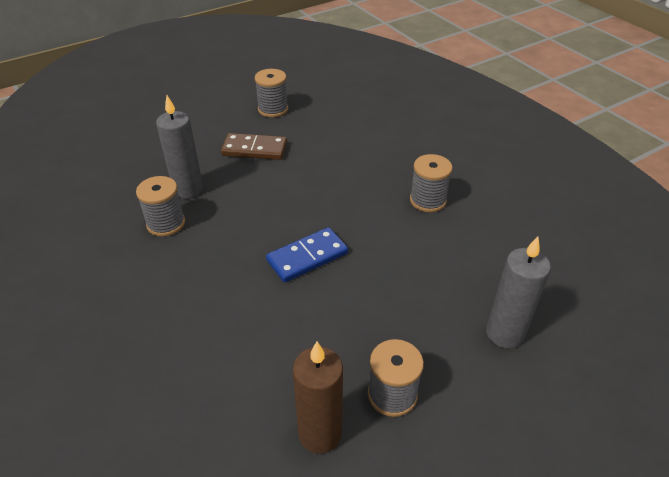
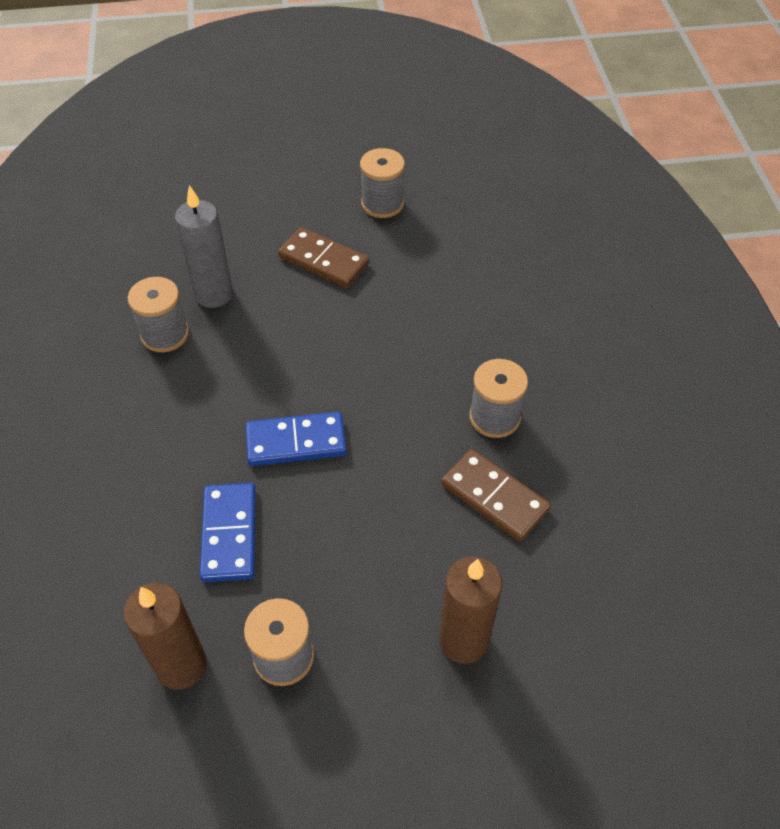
camera: 25 degrees right, 10 degrees up
(298, 331) = (229, 534): none -> blue domino
(461, 244) = (494, 497): none -> brown domino
(504, 333) = (463, 640): grey candle -> brown candle

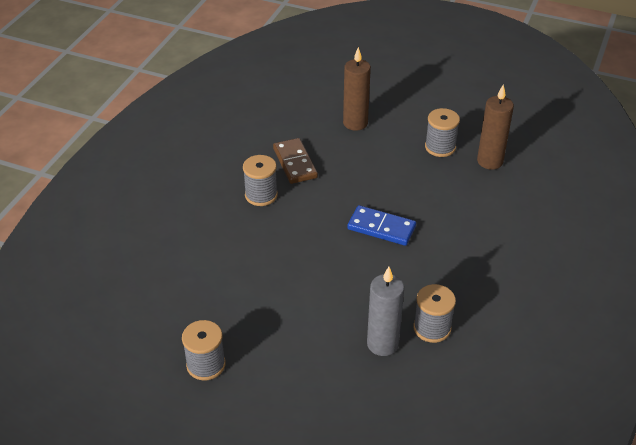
camera: 150 degrees left, 10 degrees down
(229, 534) = (442, 200): blue domino -> none
(323, 261) = (287, 335): brown domino -> none

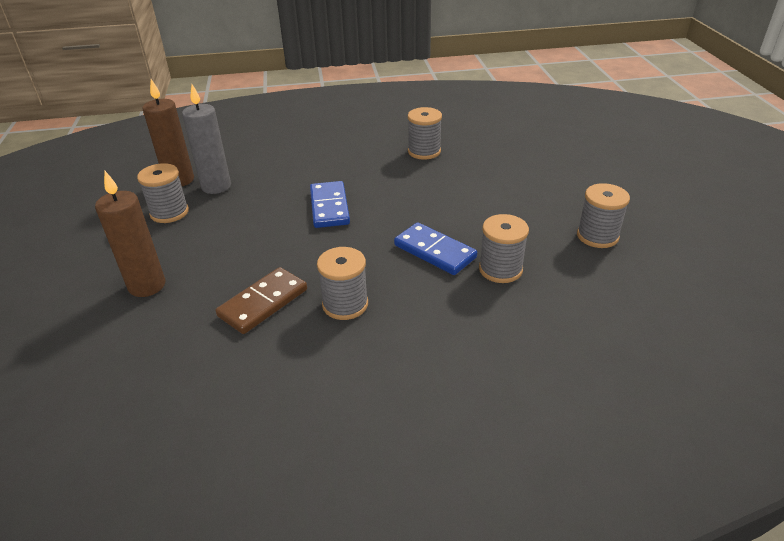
camera: 120 degrees left, 5 degrees down
(224, 283) = (500, 269): none -> grey spool
(274, 259) = (434, 251): none -> blue domino
(382, 344) = (464, 165): grey candle -> grey candle (216, 186)

